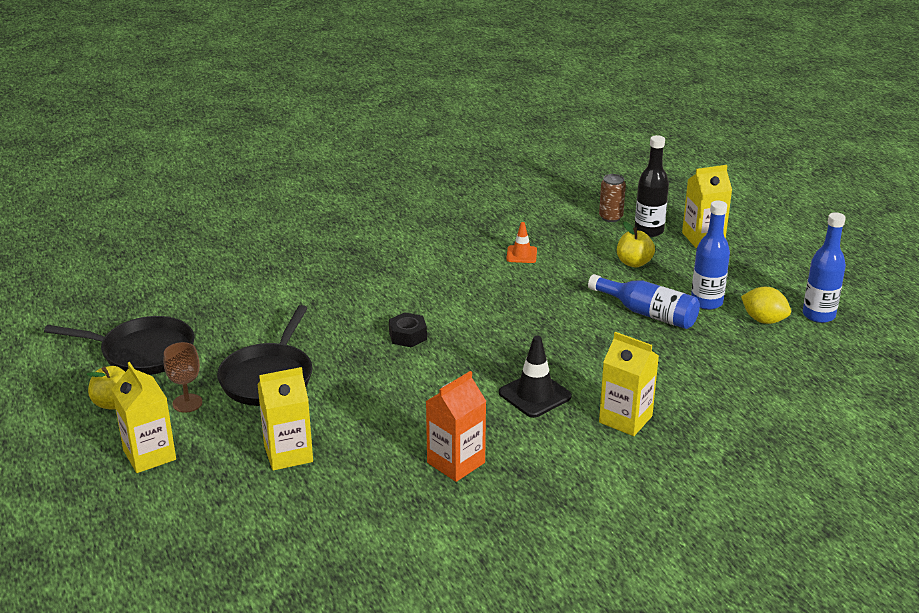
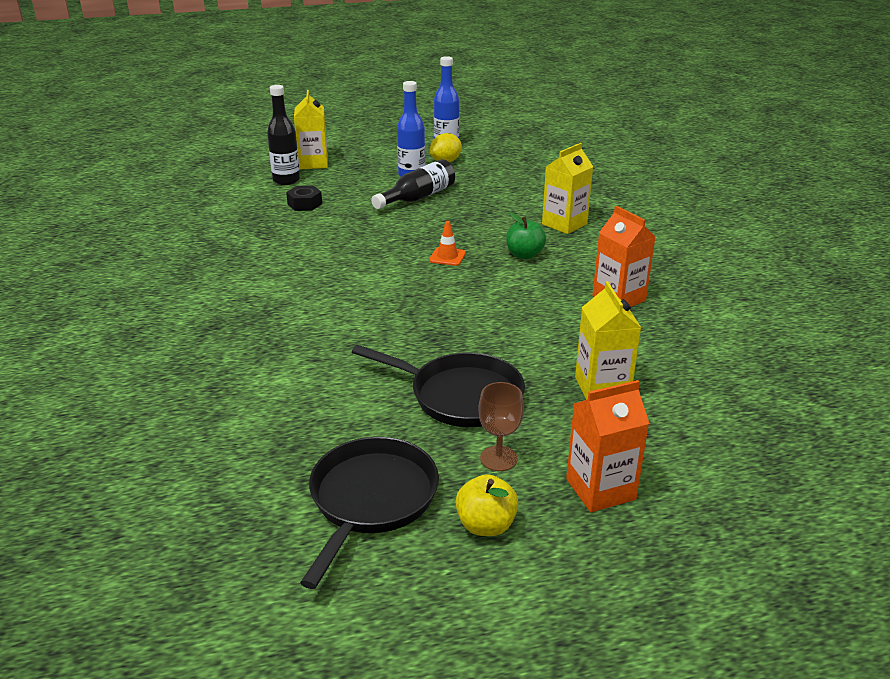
camera: 80 degrees left, 0 degrees up
(149, 455) = (600, 489): yellow carton -> orange carton
(407, 336) = (408, 306): black nut -> black nut (305, 204)
(521, 254) = (289, 236): orange traffic cone -> orange traffic cone (447, 257)
(534, 395) = (524, 255): black traffic cone -> green apple
(610, 217) = (250, 192): brown can -> none
(634, 263) = (335, 192): yellow apple -> none
(647, 313) = (418, 197): blue bottle -> black bottle

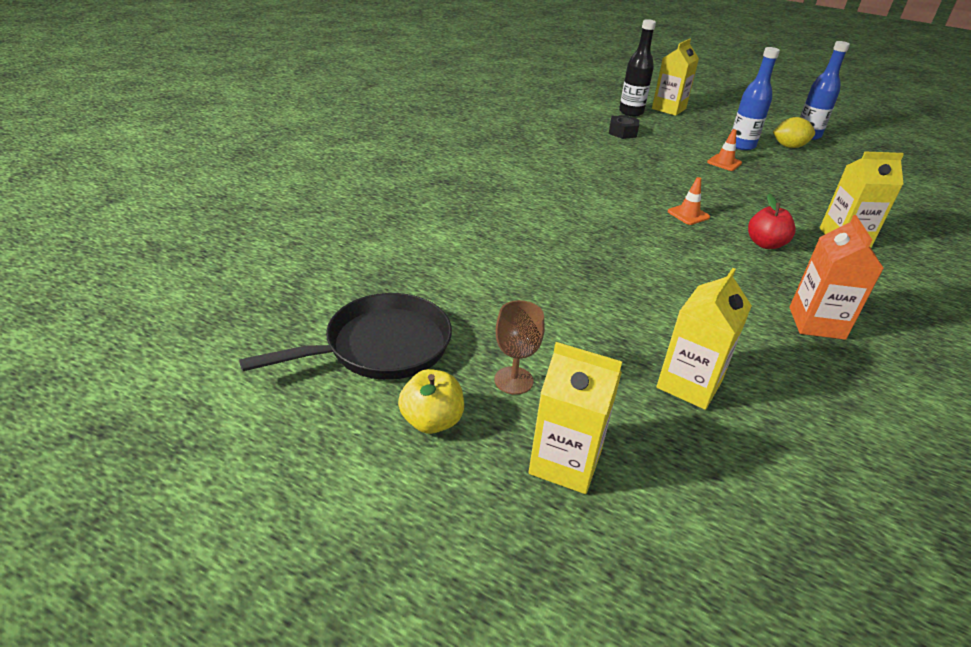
camera: 40 degrees right, 5 degrees up
(418, 197) = (724, 163): black bottle -> orange traffic cone
(460, 396) = (550, 317): black pan -> none
(524, 255) = (765, 244): green apple -> red apple
(600, 489) = (565, 462): orange carton -> yellow carton

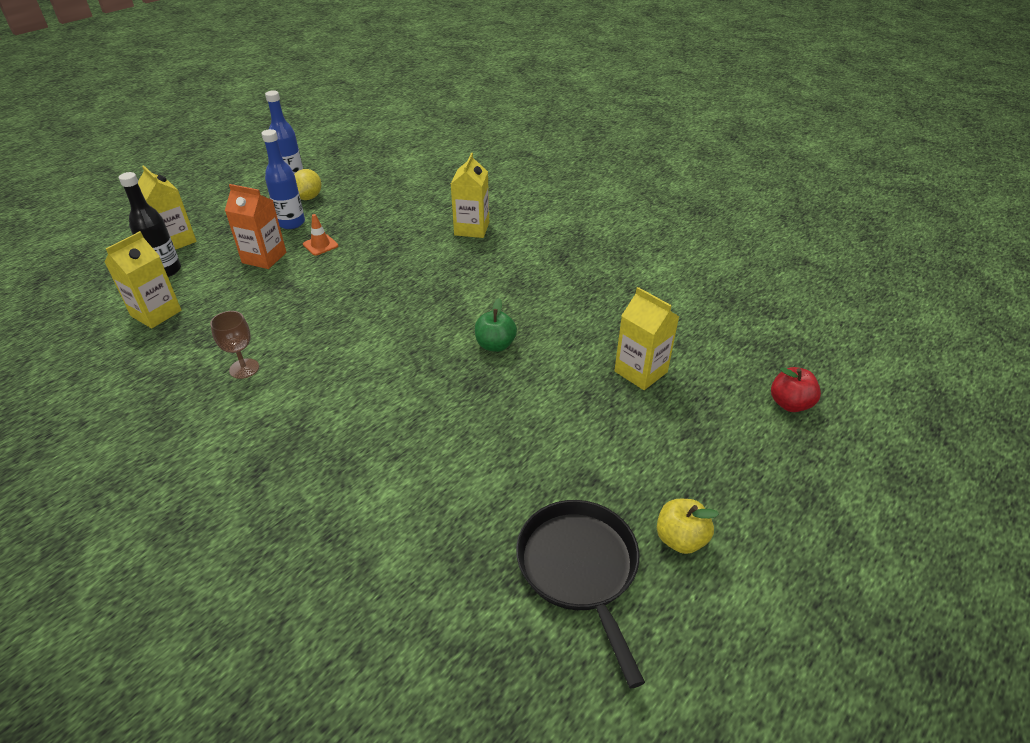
camera: 75 degrees left, 5 degrees up
(513, 380) = (632, 474): brown goblet -> brown goblet (244, 368)
(565, 462) = (721, 461): yellow carton -> yellow carton (156, 313)
(622, 132) = (214, 291): black nut -> none
(658, 272) = (495, 345): none -> green apple
(688, 214) = (408, 298): orange traffic cone -> none
(765, 244) = (469, 271): red apple -> red apple (790, 404)
(816, 323) = (577, 285): orange carton -> orange carton (264, 257)

